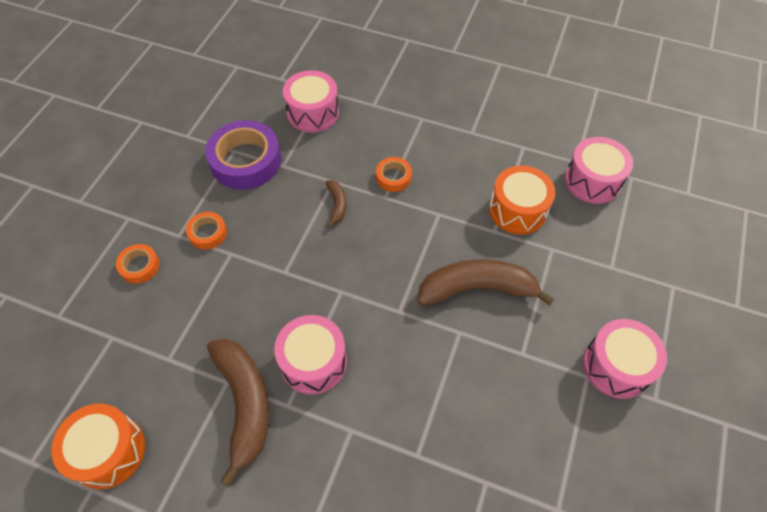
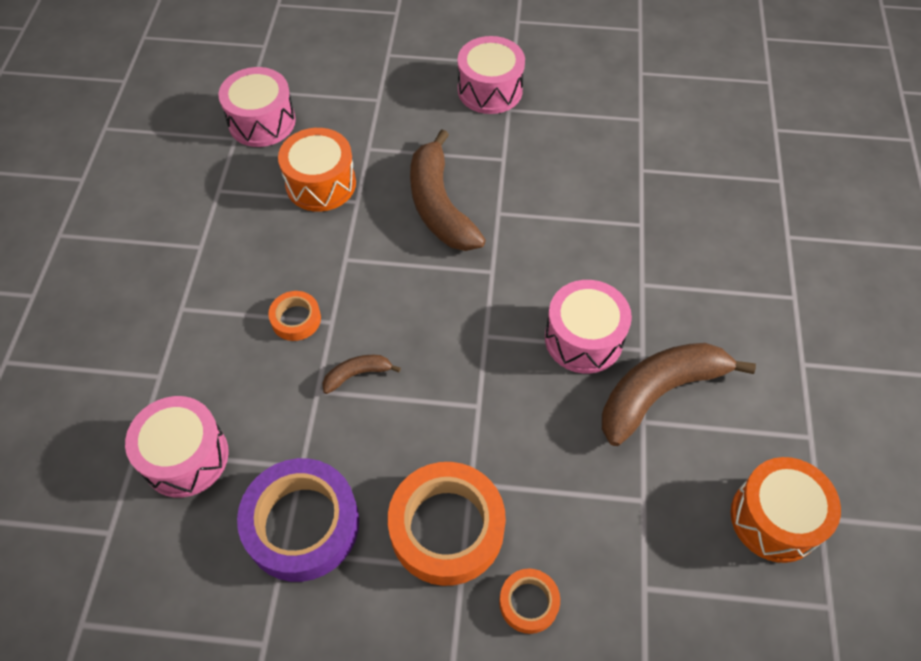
camera: 105 degrees left, 0 degrees up
(208, 233) = (447, 527): orange tape -> orange tape, size x2.01

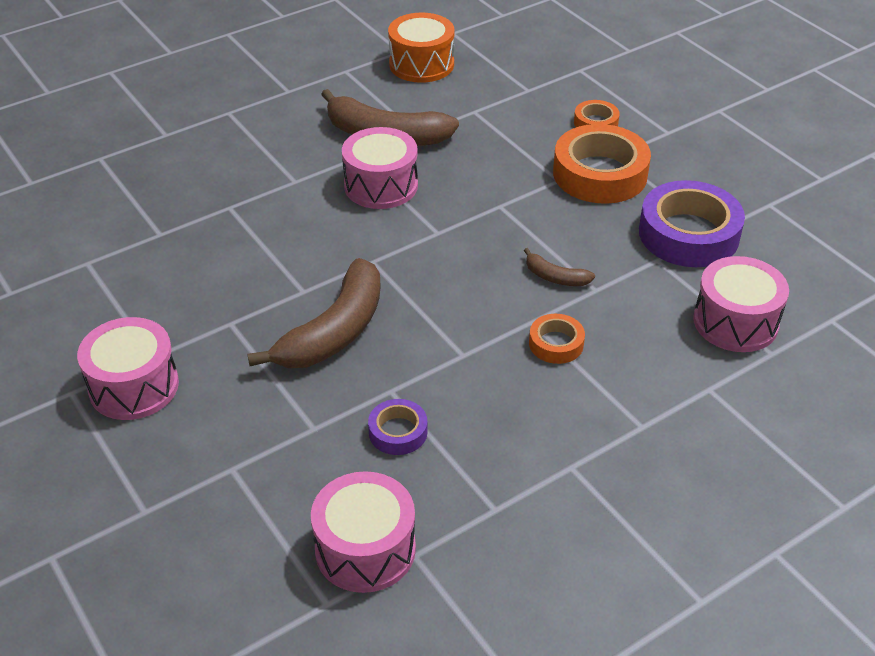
camera: 130 degrees left, 15 degrees down
(321, 183) = (398, 432): orange drum -> purple tape

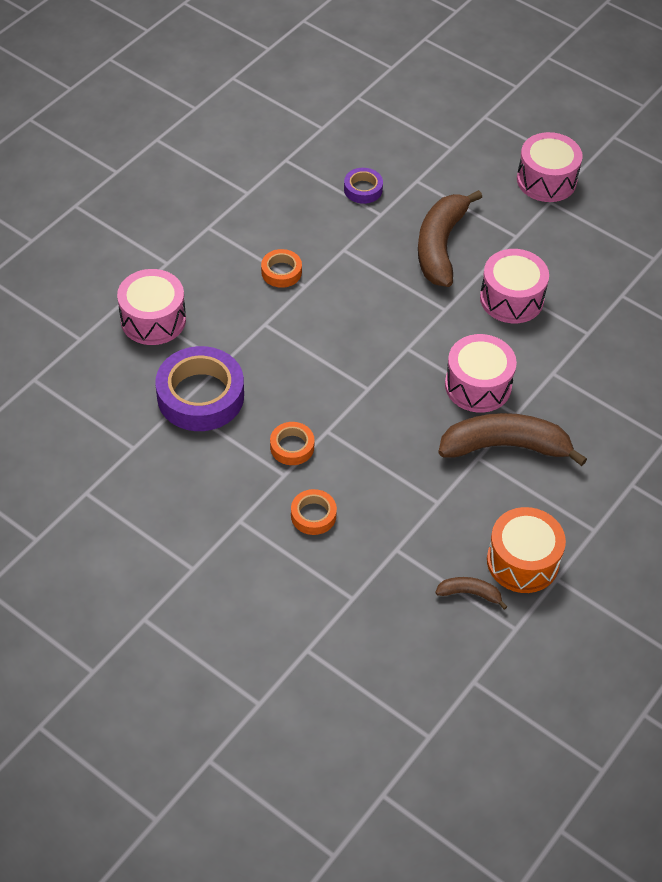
camera: 160 degrees right, 10 degrees up
(365, 549) = (350, 124): pink drum -> pink drum (511, 298)
(555, 277) = (299, 327): brown banana -> brown banana (469, 593)
(600, 174) = (292, 447): orange tape -> orange tape, size x0.50

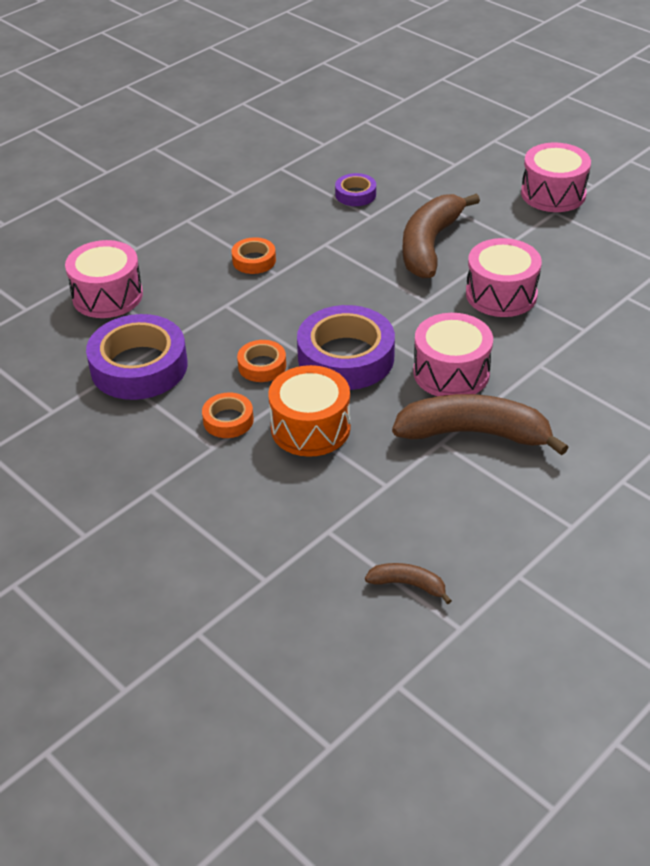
camera: 10 degrees right, 10 degrees down
(313, 515) = (237, 489): orange tape -> orange tape (262, 366)
(383, 375) = (346, 357): none -> purple tape
(522, 561) = (478, 554): orange drum -> orange drum (310, 428)

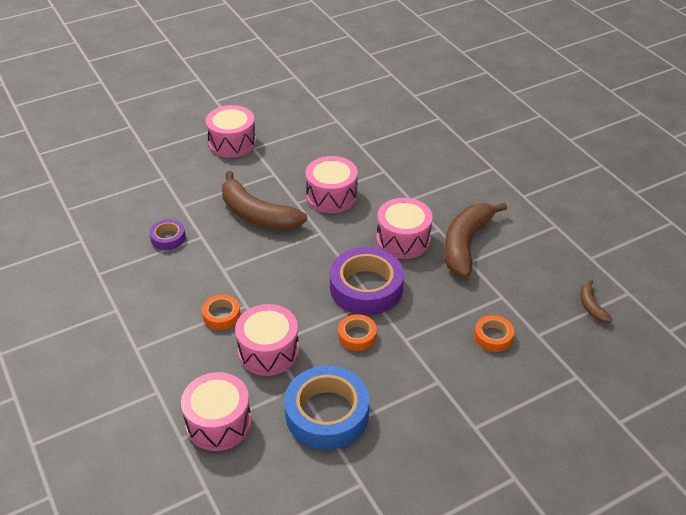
camera: 75 degrees left, 0 degrees up
(139, 366) = (327, 414): purple tape -> blue tape
(214, 305) = (268, 351): none -> pink drum
(228, 420) = (412, 367): orange tape -> orange tape (493, 337)
(310, 428) = (435, 322): orange drum -> none
(408, 584) = (591, 307): brown banana -> brown banana turned 45 degrees counterclockwise

